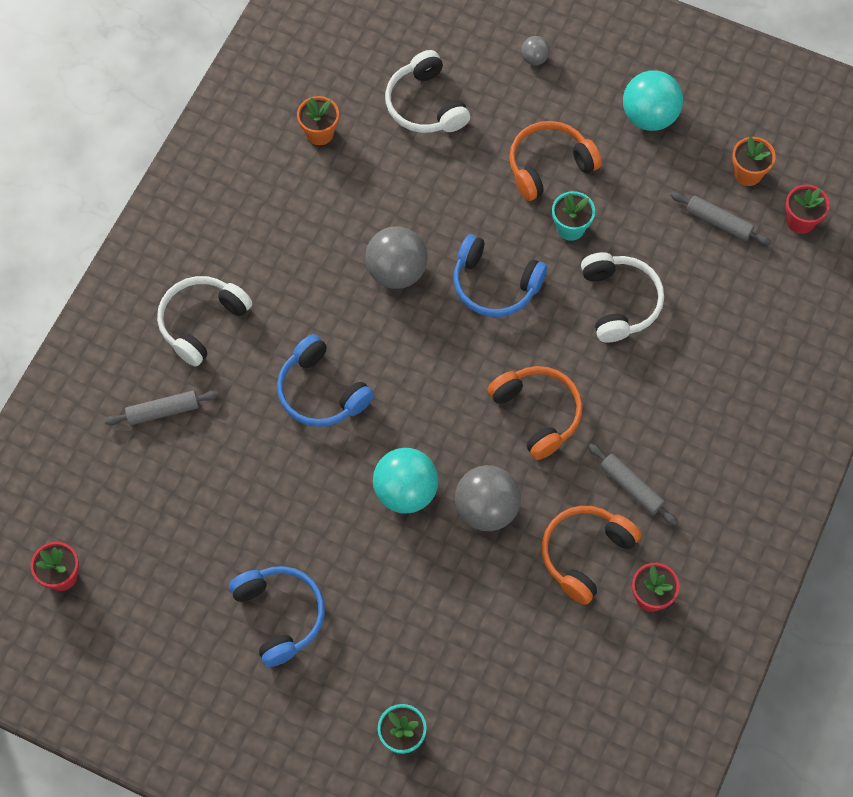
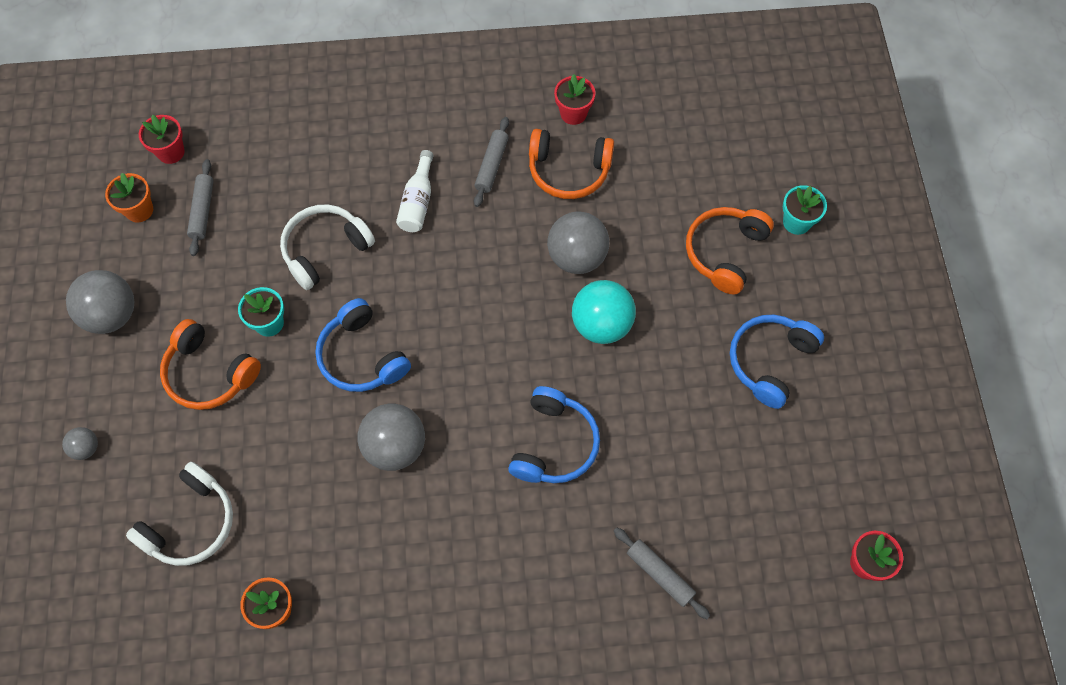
camera: 120 degrees left, 0 degrees up
(202, 322) = (550, 595): white headphones -> none
(495, 284) = (362, 356): blue headphones -> blue headphones turned 150 degrees clockwise
(537, 413) = (469, 261): orange headphones -> orange headphones (725, 252)
(627, 402) = (418, 202): none -> white bottle
(649, 116) = (112, 315): turquoise ball -> grey ball

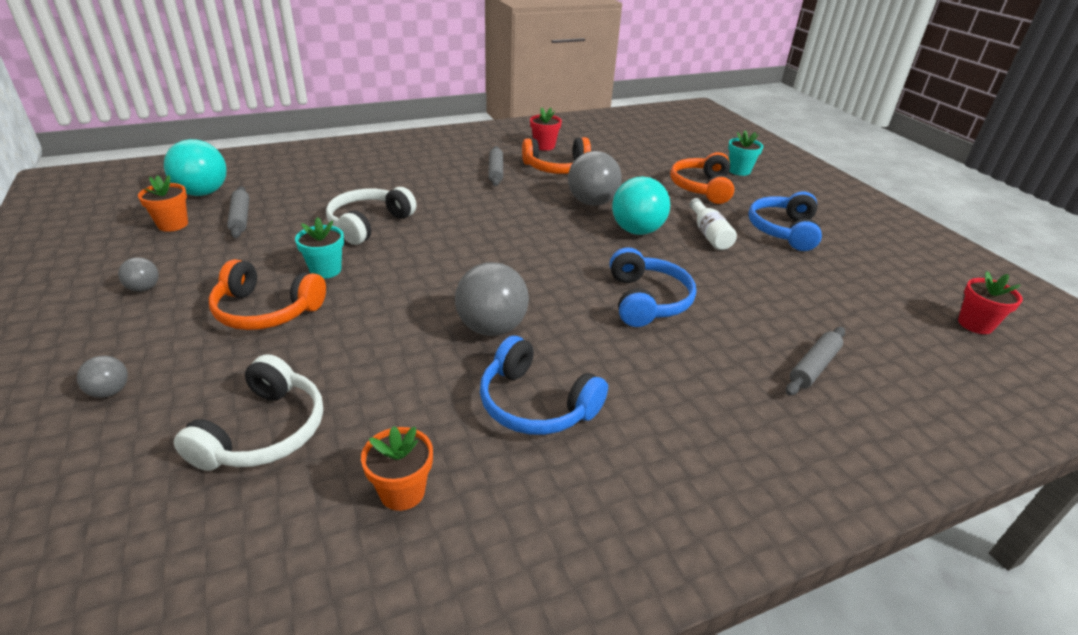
camera: 20 degrees left, 30 degrees down
(112, 315) = (144, 288): grey ball -> grey ball, size x0.49
(171, 152) = (203, 193): red flower pot -> turquoise ball
(362, 356) = (430, 276): blue headphones -> blue headphones (536, 403)
(418, 202) = (443, 192): white bottle -> white bottle (709, 234)
(659, 574) = (814, 367): grey rolling pin -> grey rolling pin turned 75 degrees counterclockwise

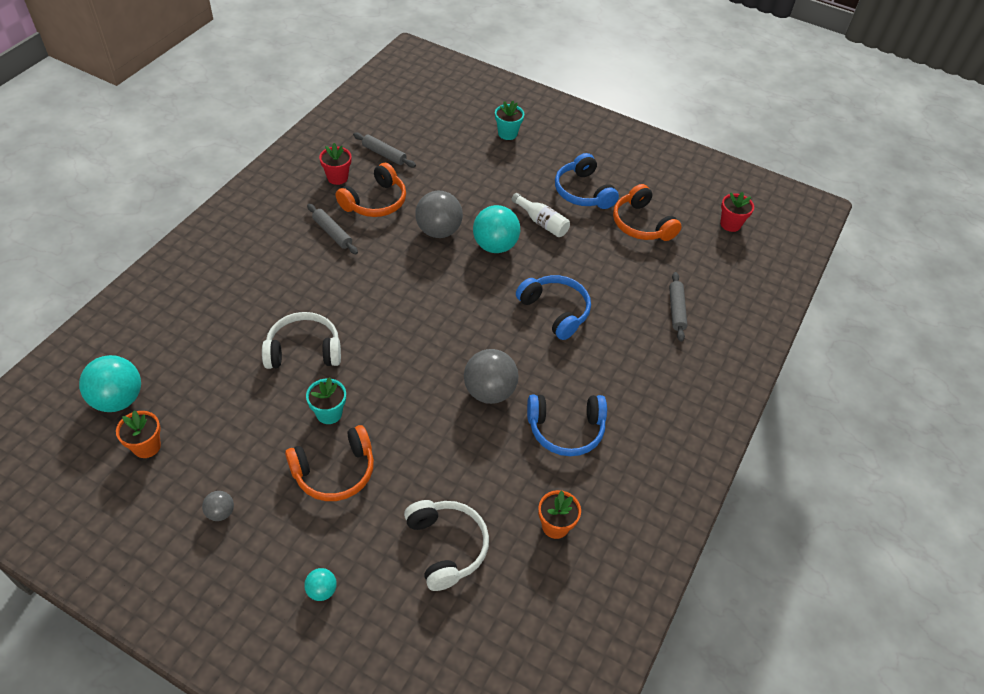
camera: 40 degrees left, 15 degrees up
(110, 391) = (322, 590): grey ball -> turquoise ball
(240, 218) = (193, 405): grey rolling pin -> grey rolling pin (384, 154)
(369, 224) = (304, 350): white headphones -> white headphones turned 90 degrees clockwise
(702, 188) = (498, 170): orange headphones -> orange headphones (642, 224)

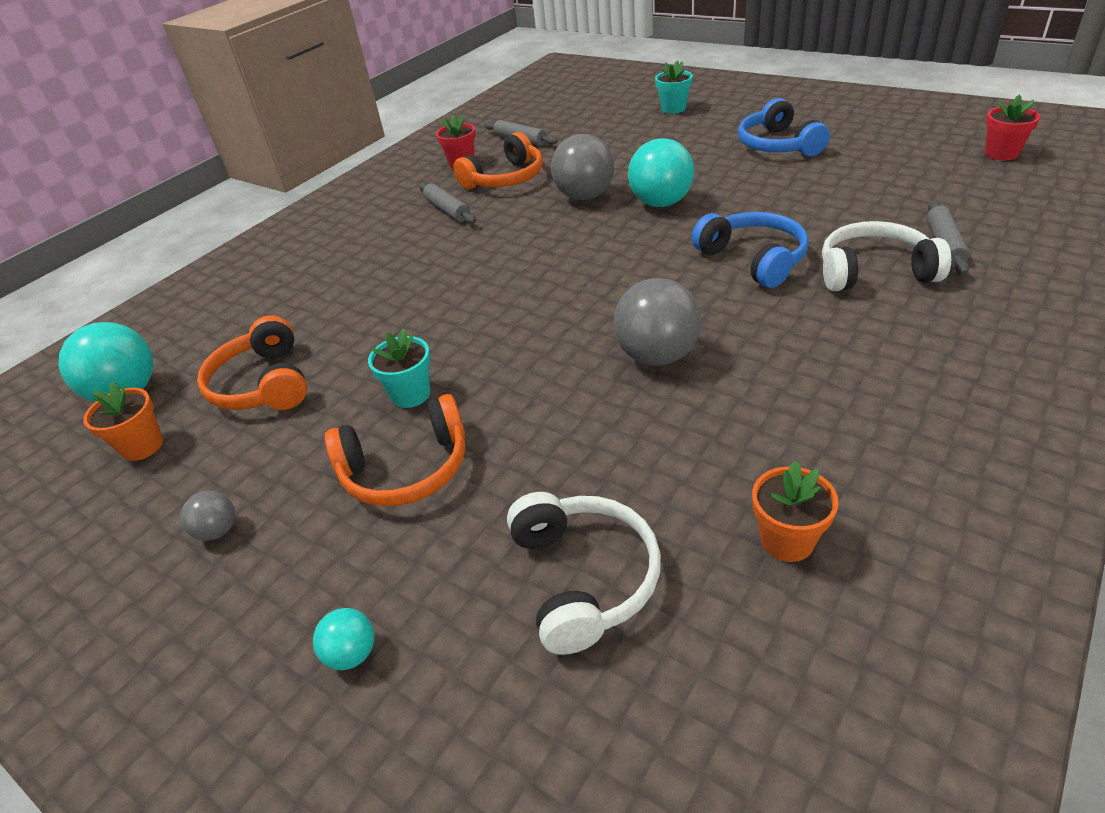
camera: 15 degrees right, 10 degrees down
(304, 350) = (389, 325): white headphones -> white headphones (874, 272)
(542, 222) = (724, 176): white bottle -> none
(565, 429) = (788, 397): blue headphones -> none
(642, 224) = (867, 165): orange headphones -> orange headphones (264, 384)

